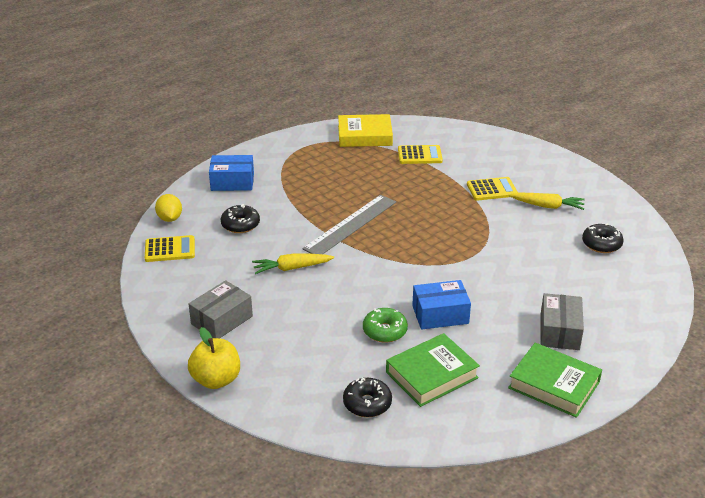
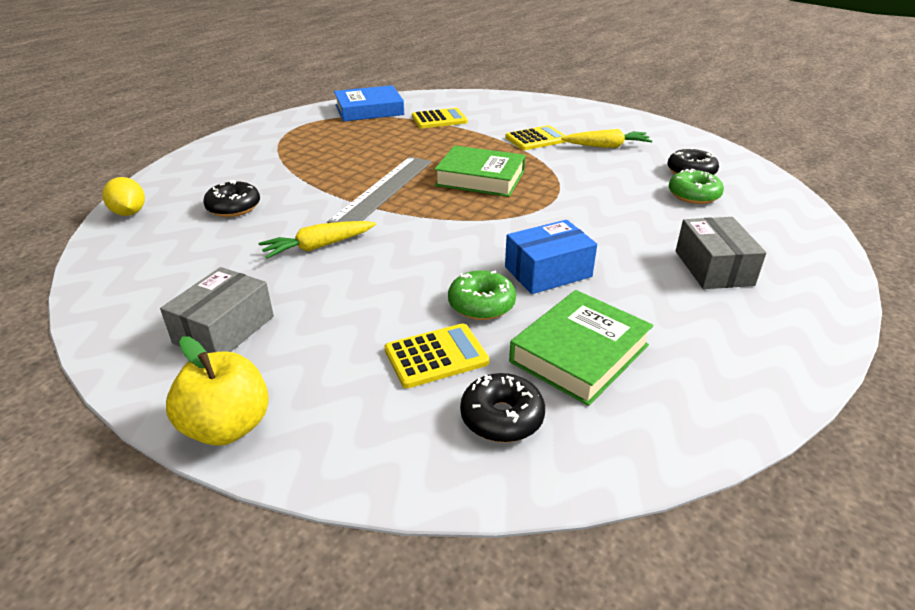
camera: 15 degrees left, 0 degrees up
(170, 249) = (131, 248): yellow calculator -> yellow calculator (436, 356)
(232, 182) = (215, 166): blue box -> none
(365, 135) = (369, 110): yellow book -> blue book
(554, 385) = (757, 336): green book -> green book (480, 178)
(588, 267) = (693, 195): none -> green donut

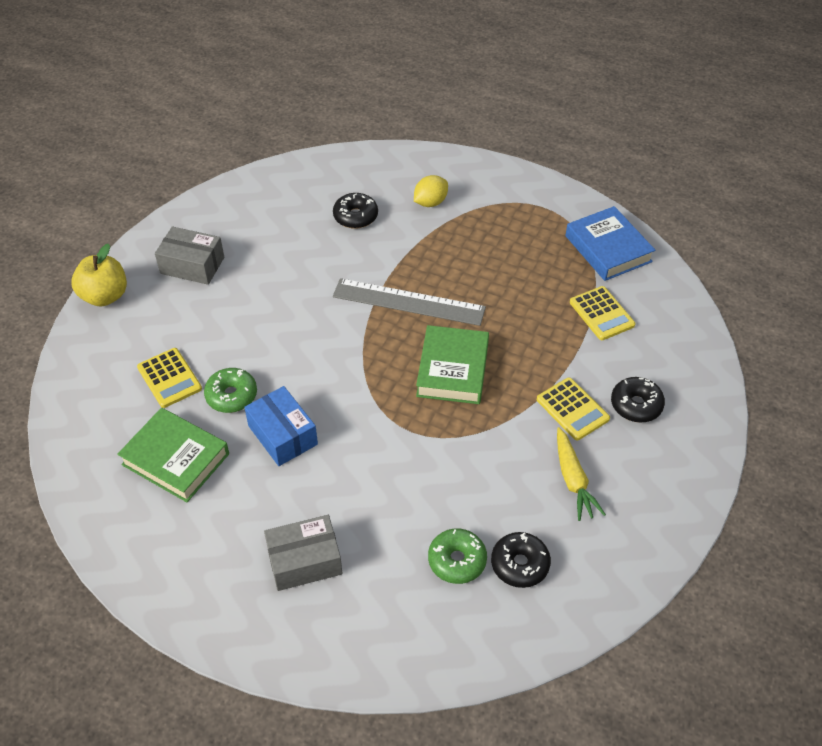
camera: 80 degrees right, 15 degrees up
(129, 213) = (335, 163): yellow lemon -> yellow lemon (430, 202)
(319, 246) = (302, 284): yellow carrot -> none
(502, 417) = (111, 420): black donut -> black donut (636, 405)

